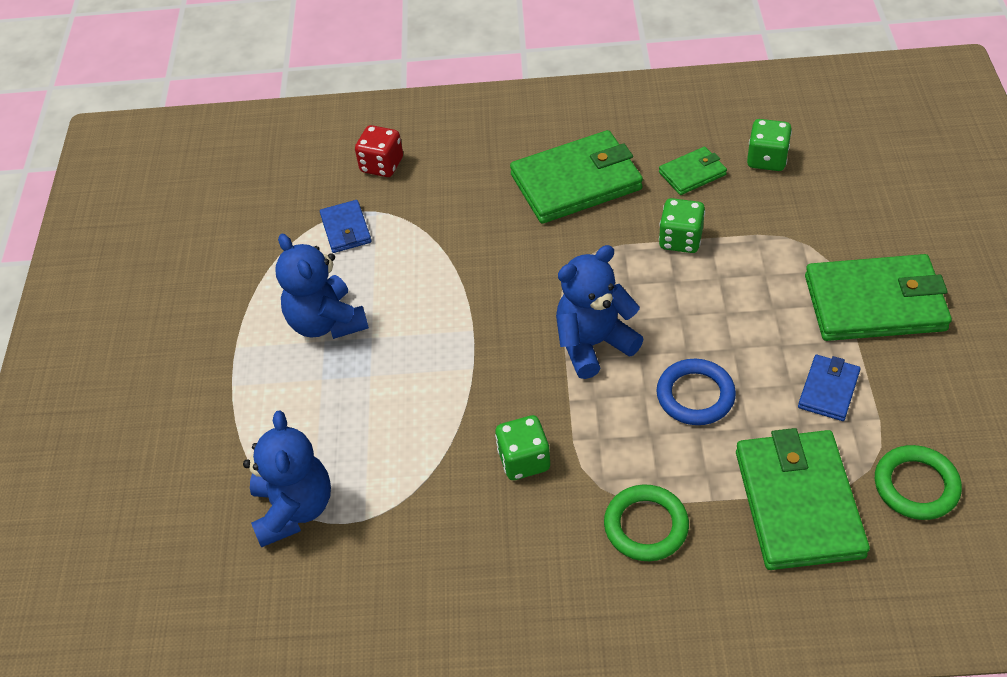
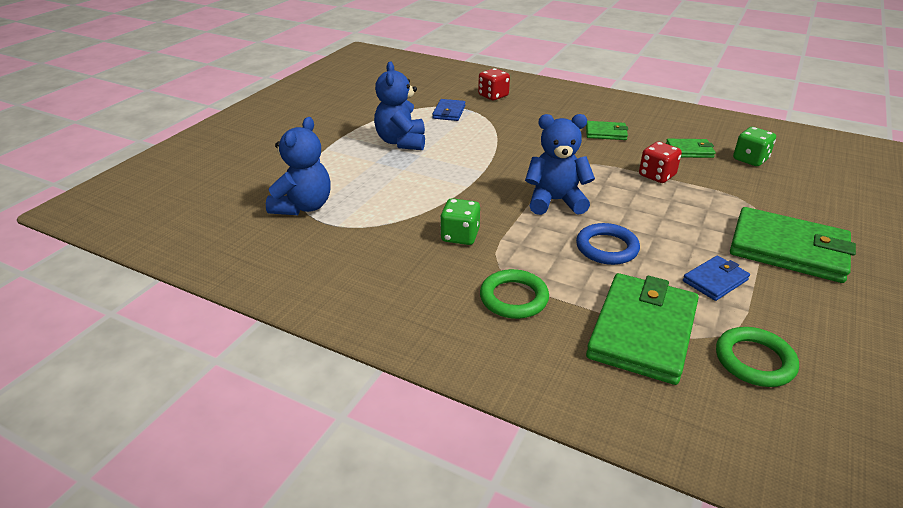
camera: 25 degrees right, 15 degrees down
(576, 182) = (606, 133): green wallet -> green wallet, size x0.50
(680, 240) = (657, 175): green dice -> red dice

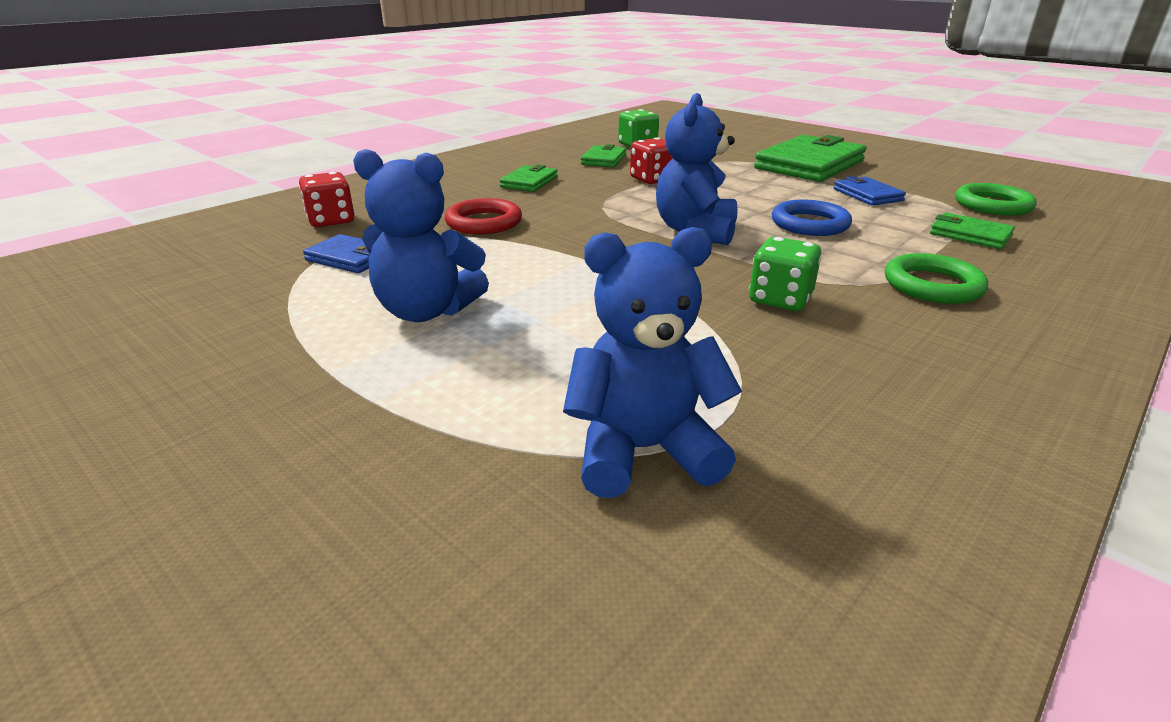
camera: 75 degrees left, 5 degrees down
(303, 207) = (643, 450): blue teddy bear -> blue teddy bear turned 45 degrees counterclockwise
(519, 133) = (484, 222): none -> red ring
(642, 331) = (969, 235): green wallet -> green wallet, size x0.50

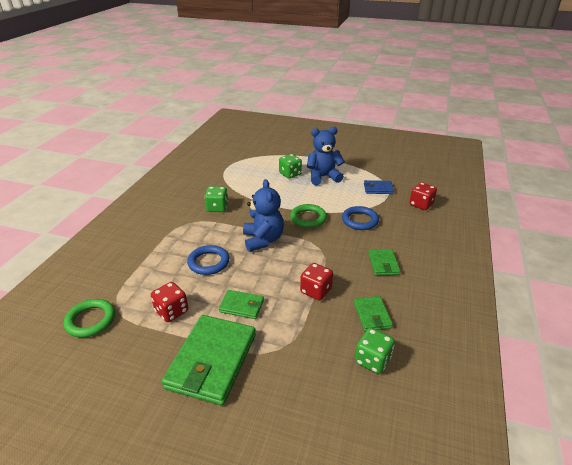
camera: 155 degrees right, 5 degrees up
(484, 222) = (360, 220): red ring -> blue ring
(508, 342) = (290, 174): none -> green dice
(643, 450) = (240, 160): blue teddy bear -> none
(867, 195) = (171, 311): blue wallet -> red dice
(932, 285) = (159, 229): green ring -> green ring (308, 218)
(969, 235) = (125, 275): green wallet -> green wallet (242, 306)

